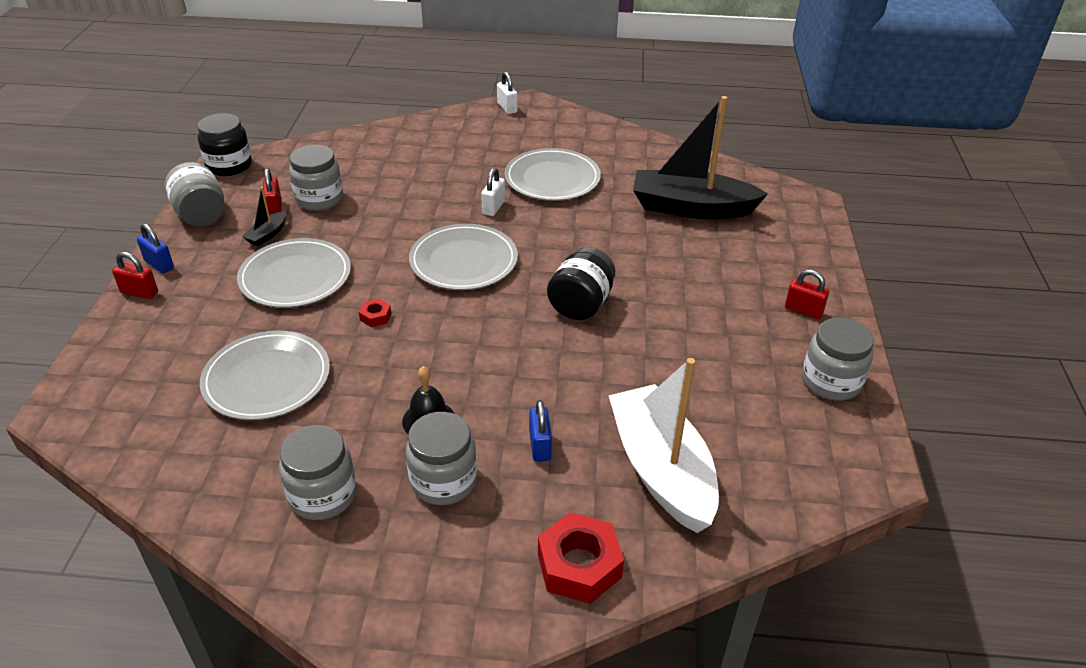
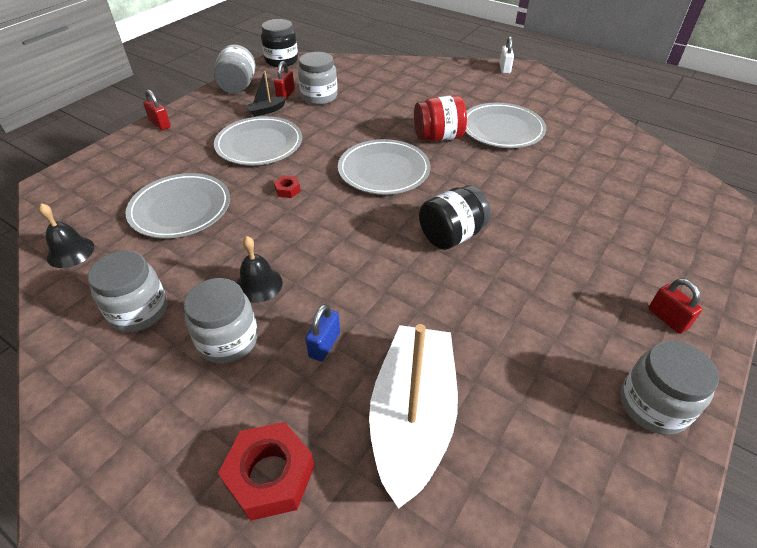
camera: 30 degrees right, 5 degrees up
(159, 264) = (187, 110): blue padlock -> none
(175, 472) = (70, 252): none -> black bell
(493, 207) = (438, 137): white padlock -> red jar
(691, 208) = (611, 187): black boat -> none

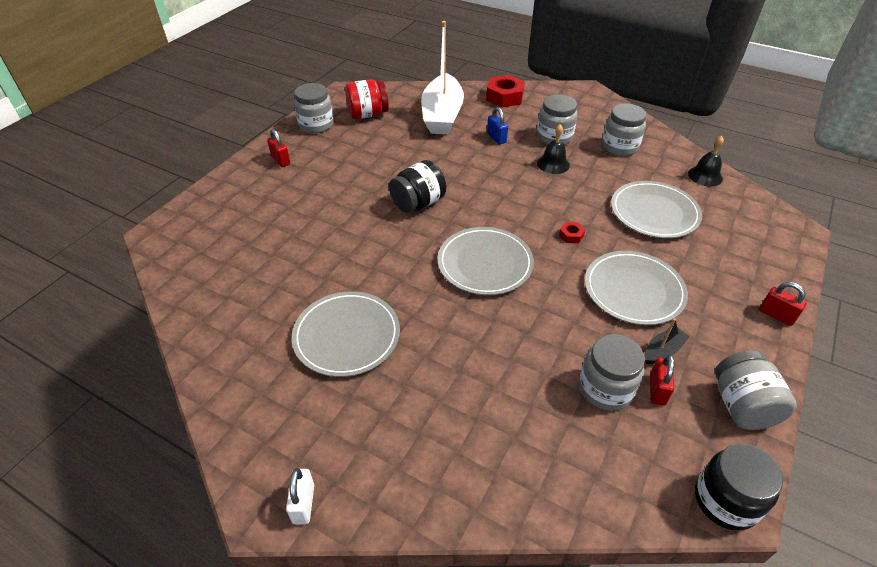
camera: 175 degrees right, 0 degrees up
(324, 345) = (496, 138): blue padlock -> blue padlock turned 45 degrees counterclockwise
(438, 137) = (428, 315): red jar -> red jar (368, 114)

